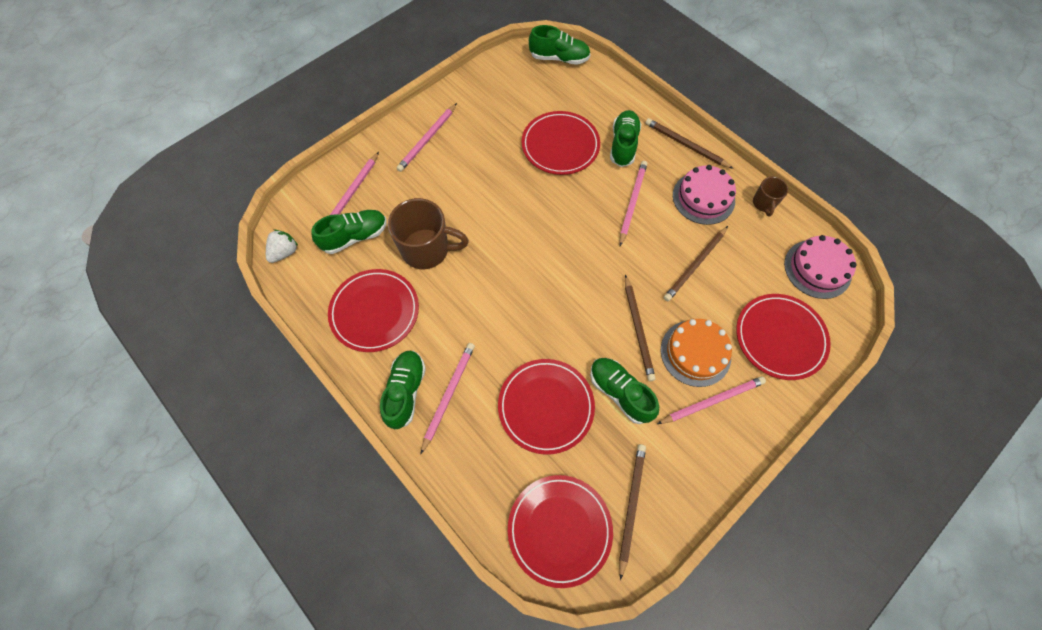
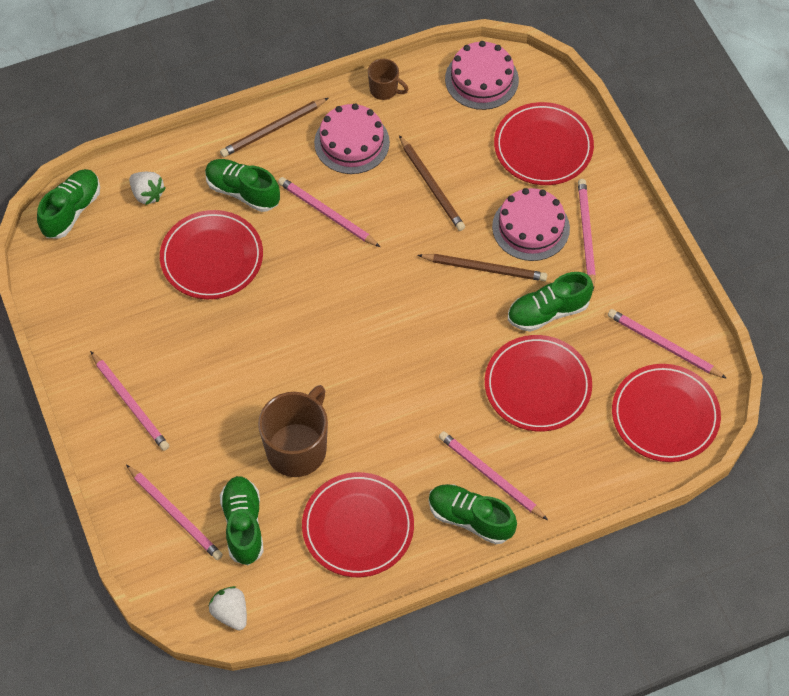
camera: 70 degrees left, 5 degrees down
(592, 93) = (147, 194): none -> white strawberry
(631, 506) = (663, 345): brown pencil -> pink pencil
(695, 353) = (531, 227): orange cake -> pink cake

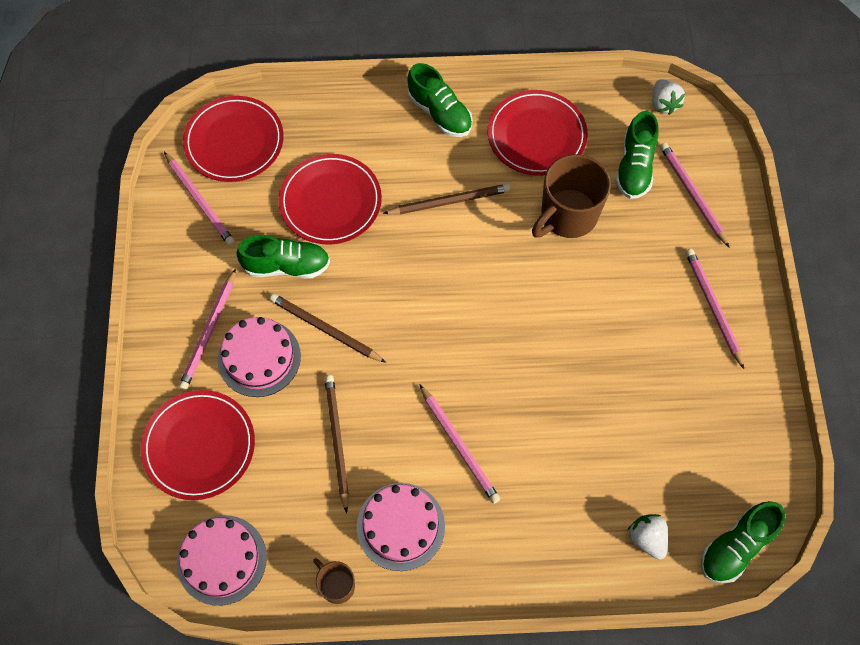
camera: 160 degrees left, 5 degrees up
(212, 258) = (595, 435): red plate -> none
(243, 192) = (541, 504): green shoe -> none
(273, 129) = (482, 576): brown pencil -> brown pencil (449, 201)
(490, 476) = (408, 140): pink pencil -> none

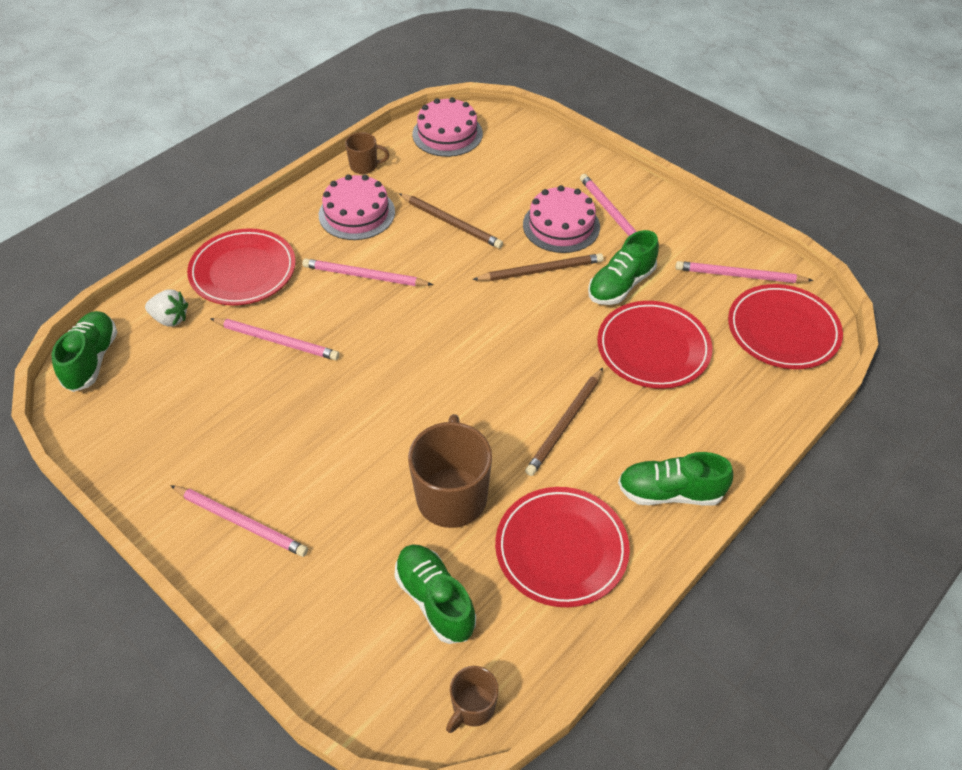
camera: 135 degrees right, 15 degrees down
(199, 446) = (532, 165): red plate -> red plate (243, 271)
(663, 104) = (473, 707): white strawberry -> brown mug
(692, 194) = (350, 621): pink pencil -> pink pencil (277, 341)

